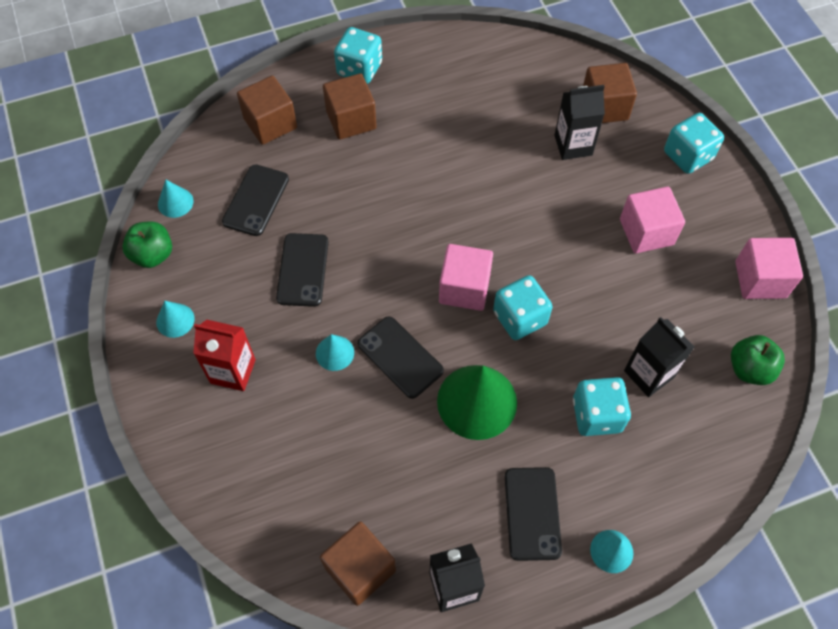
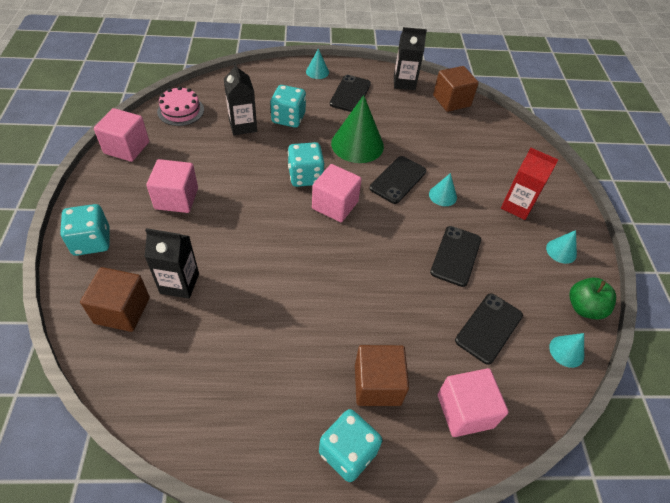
camera: 165 degrees left, 10 degrees down
(270, 123) = (465, 411): brown cube -> pink cube
(400, 357) = (398, 180): black phone -> black phone turned 60 degrees clockwise
(749, 369) = (180, 110): green apple -> pink cake

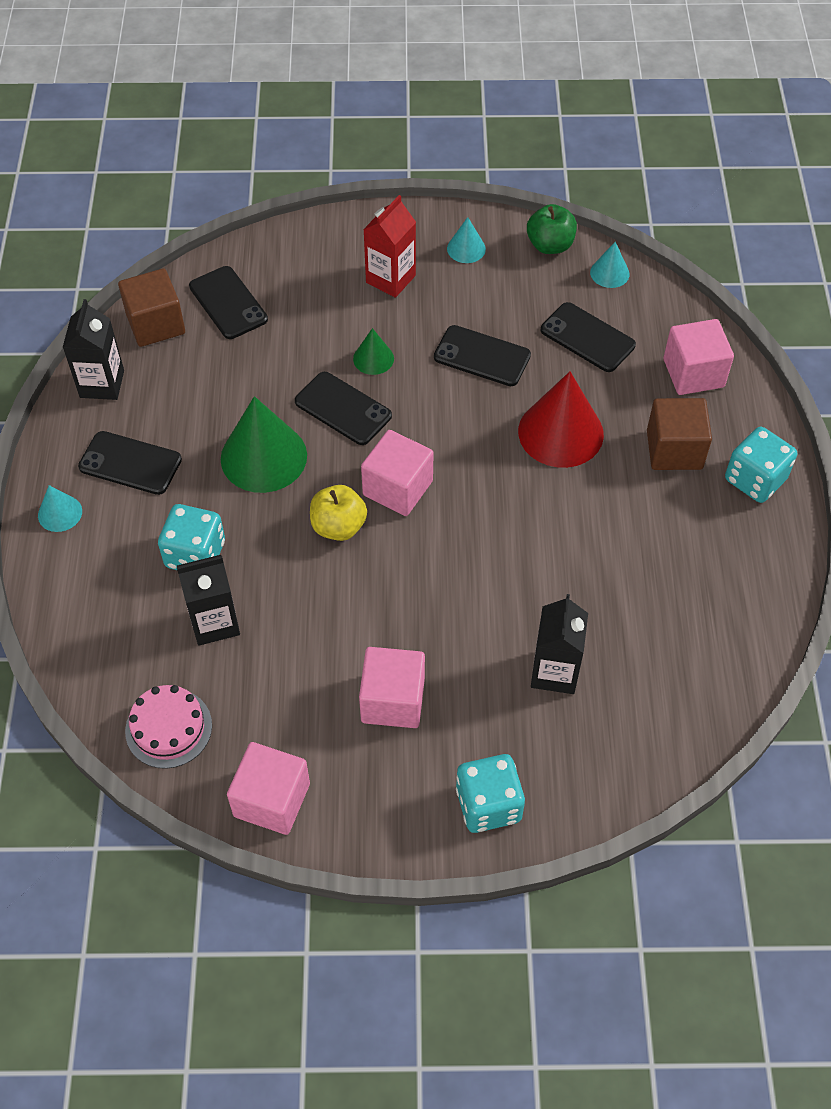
camera: 85 degrees left, 5 degrees up
(122, 310) = (605, 735): brown cube -> none
(305, 176) = (338, 526): turquoise dice -> yellow apple
(389, 302) = (560, 432): none -> red cone
(443, 195) = (373, 358): turquoise cone -> green cone
(475, 129) = (228, 303): none -> black phone

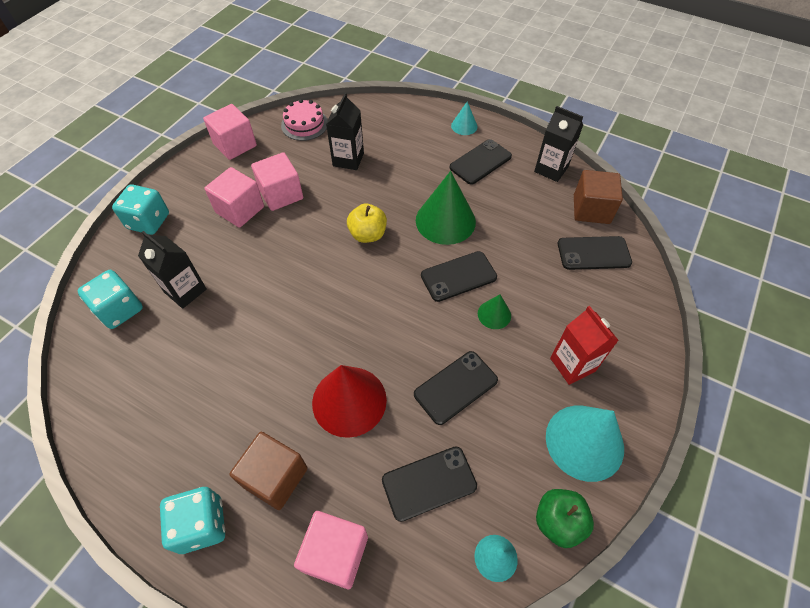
camera: 120 degrees right, 0 degrees up
(195, 554) = (397, 167): turquoise dice -> turquoise dice (120, 309)
(397, 488) = (373, 276): pink cube -> pink cube (281, 194)
(466, 248) = (584, 442): turquoise cone -> turquoise cone, size x2.01

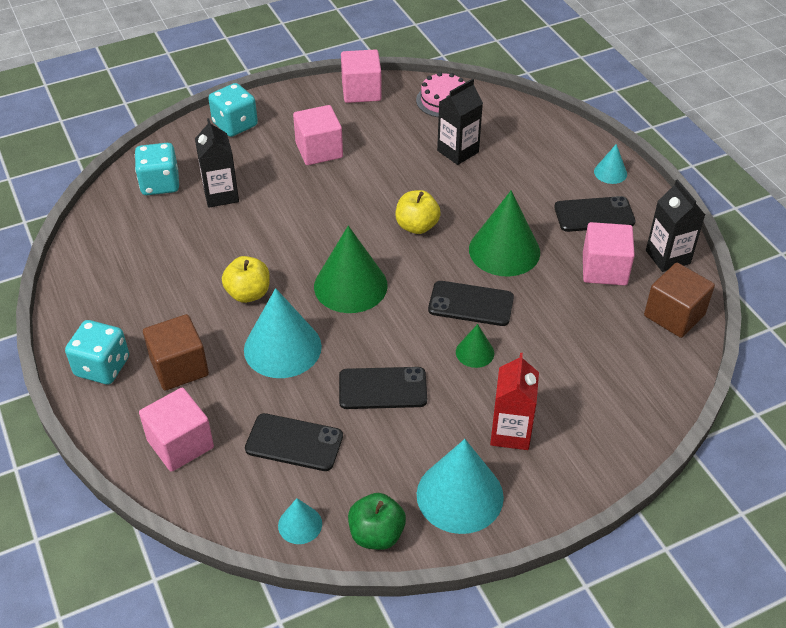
camera: 35 degrees right, 10 degrees down
(281, 194) = (367, 154): pink cube -> pink cube (604, 269)
(281, 368) = (248, 293): none -> yellow apple
(349, 401) = (282, 347): red cone -> turquoise cone
(358, 312) = (350, 285): none -> green cone
(593, 253) = (633, 355): black phone -> none

